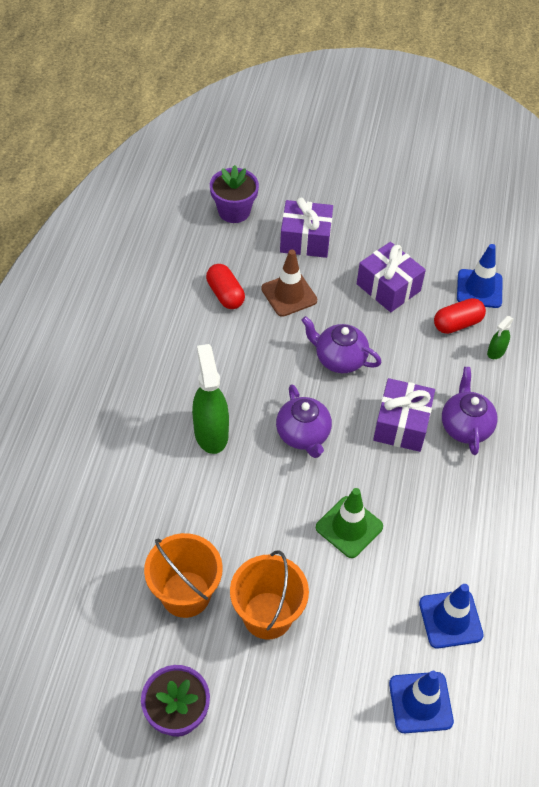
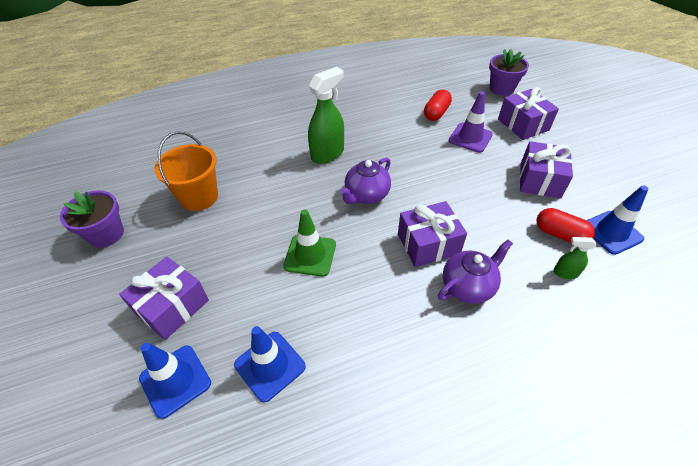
camera: 60 degrees right, 5 degrees down
(267, 615) = (206, 244): orange bucket -> none
(289, 294) = (470, 138): brown traffic cone -> purple traffic cone
(333, 677) = (172, 306): none -> purple gift
(339, 359) = (447, 184): purple teapot -> none

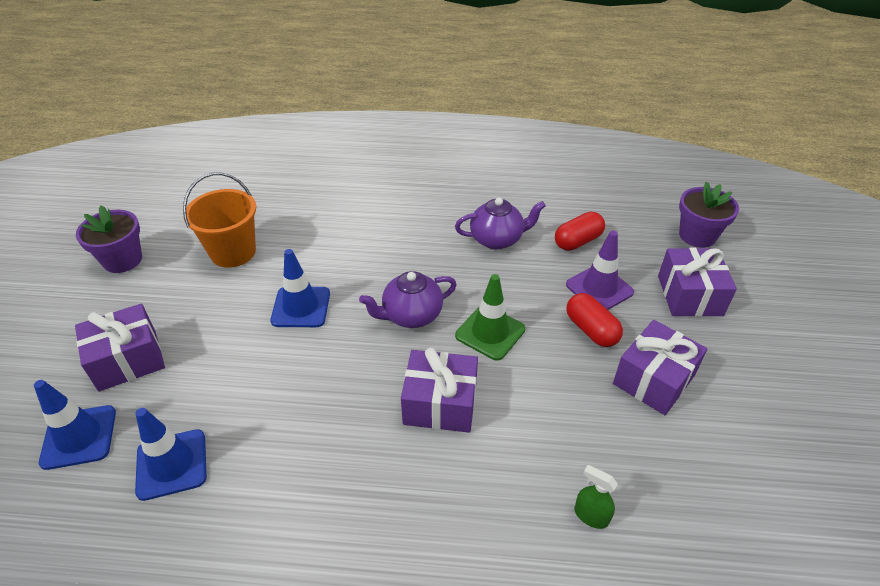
camera: 25 degrees right, 5 degrees down
(310, 255) = (297, 361): green traffic cone -> green traffic cone (490, 332)
(327, 154) = (403, 249): green spray bottle -> none
(468, 286) = (449, 476): purple teapot -> purple teapot (497, 239)
(559, 234) = (624, 462): red capsule -> red capsule (591, 330)
(611, 232) = (704, 491): blue traffic cone -> blue traffic cone (301, 307)

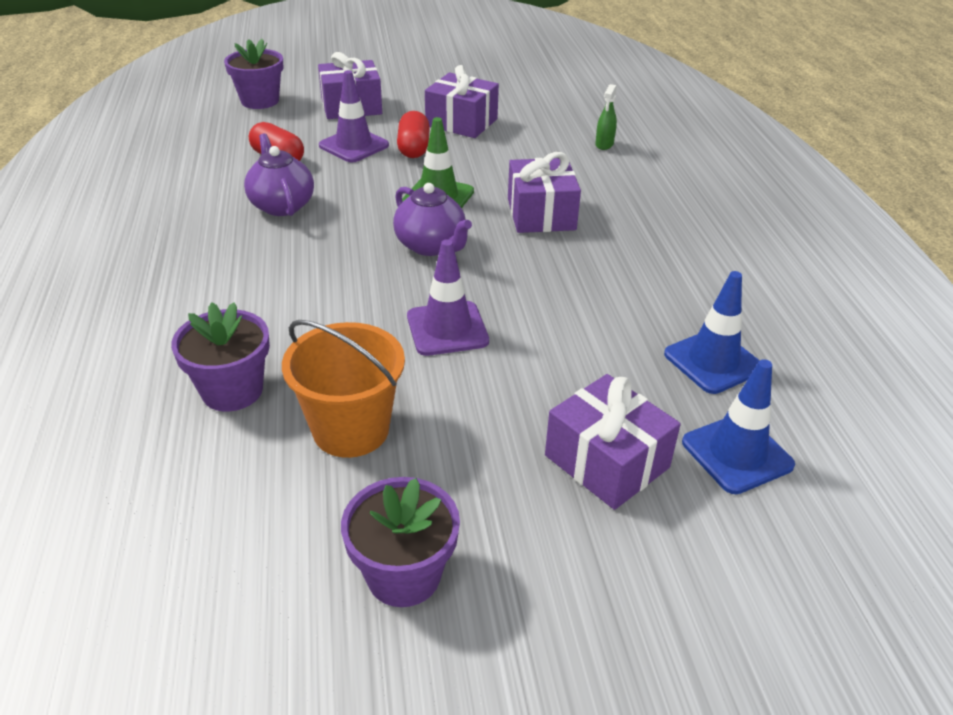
camera: 105 degrees left, 5 degrees down
(293, 211) = (232, 390): none -> purple flower pot
(301, 307) = (447, 329): blue traffic cone -> purple traffic cone
(591, 330) = (414, 148): red capsule -> red capsule turned 45 degrees counterclockwise

